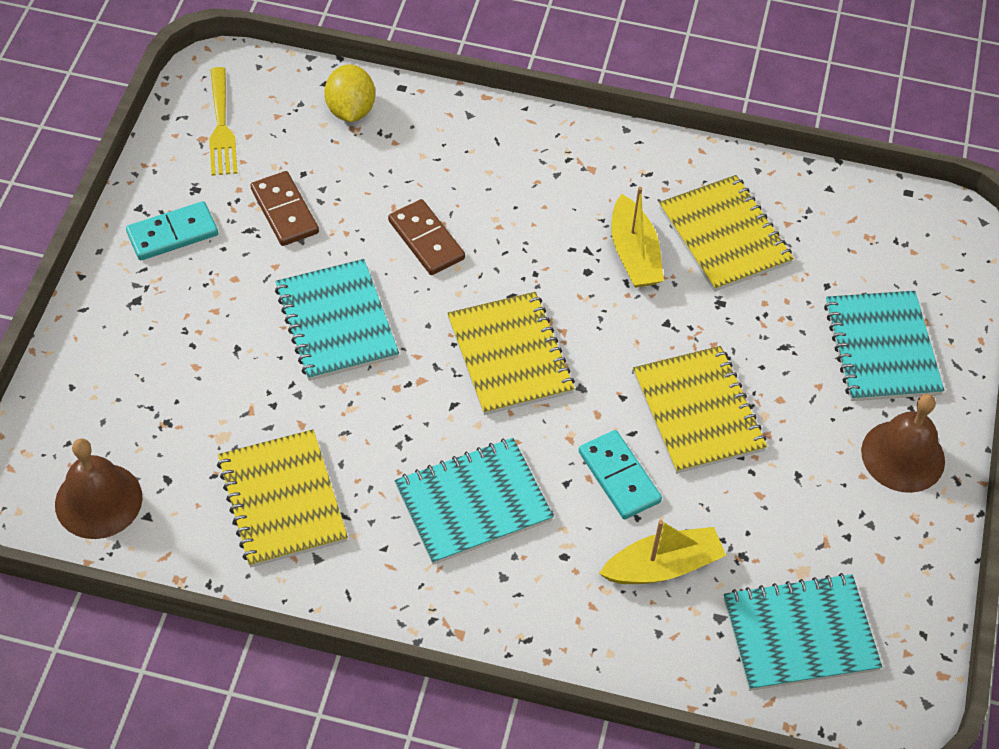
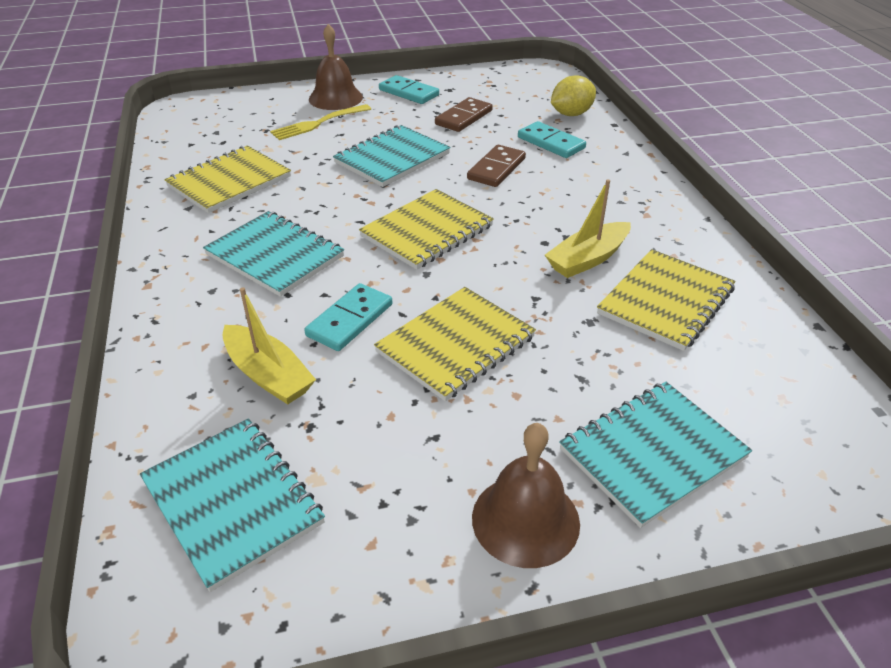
camera: 65 degrees right, 15 degrees down
(98, 500) = (194, 127): brown bell -> brown bell (335, 98)
(221, 126) = (505, 83): yellow fork -> yellow fork (319, 123)
(403, 164) = (551, 143): none -> turquoise domino

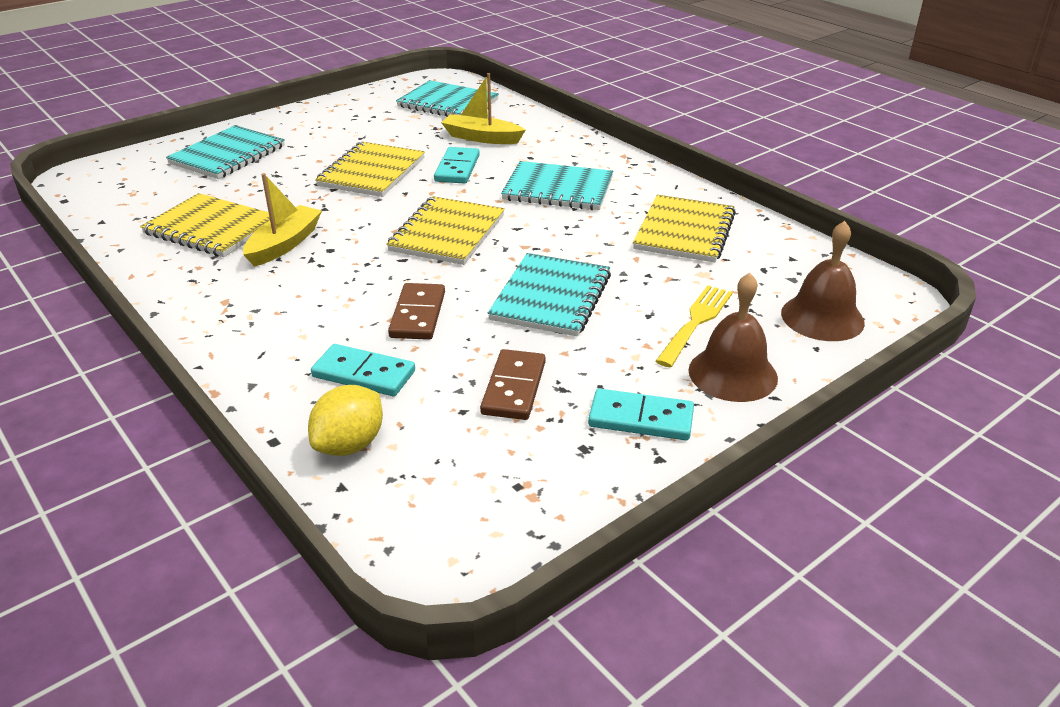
camera: 155 degrees right, 5 degrees down
(525, 520) = (297, 124): brown bell -> brown bell (822, 317)
(666, 301) = (211, 228): yellow notebook -> yellow notebook turned 75 degrees counterclockwise

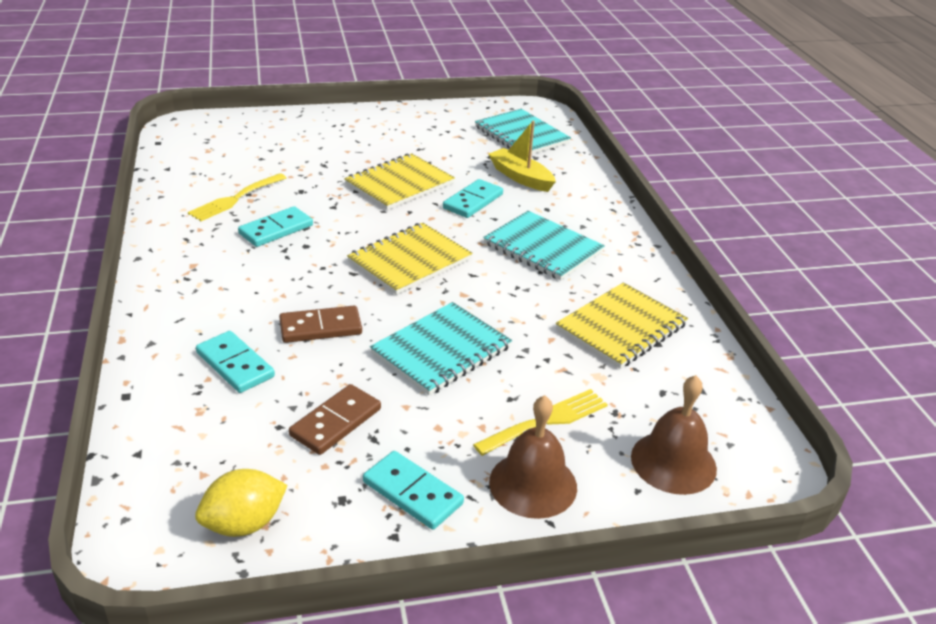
camera: 25 degrees right, 0 degrees up
(211, 228) = (236, 198): yellow notebook -> yellow fork
(228, 155) = (303, 136): turquoise notebook -> none
(284, 244) = (276, 230): yellow boat -> turquoise domino
(350, 445) = (173, 421): yellow lemon -> yellow lemon (244, 524)
(418, 315) = (320, 328): brown domino -> brown domino turned 45 degrees clockwise

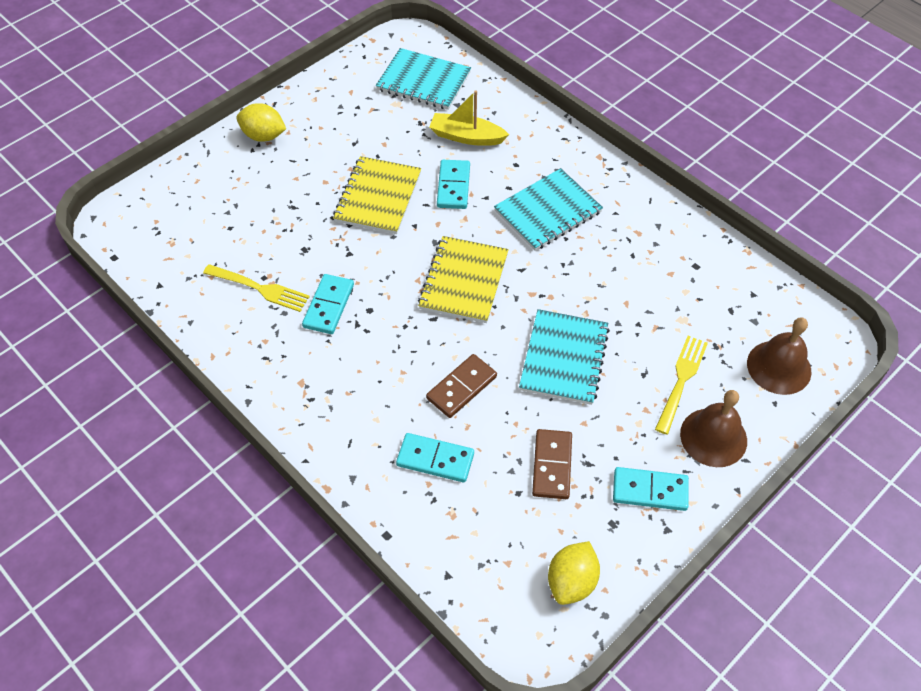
camera: 30 degrees left, 20 degrees up
(236, 198) = (259, 288): yellow fork -> yellow fork turned 75 degrees counterclockwise
(352, 121) = (264, 136): none -> yellow lemon
(542, 248) = (548, 211): turquoise notebook -> turquoise notebook turned 45 degrees counterclockwise
(621, 328) = (663, 264): yellow notebook -> none

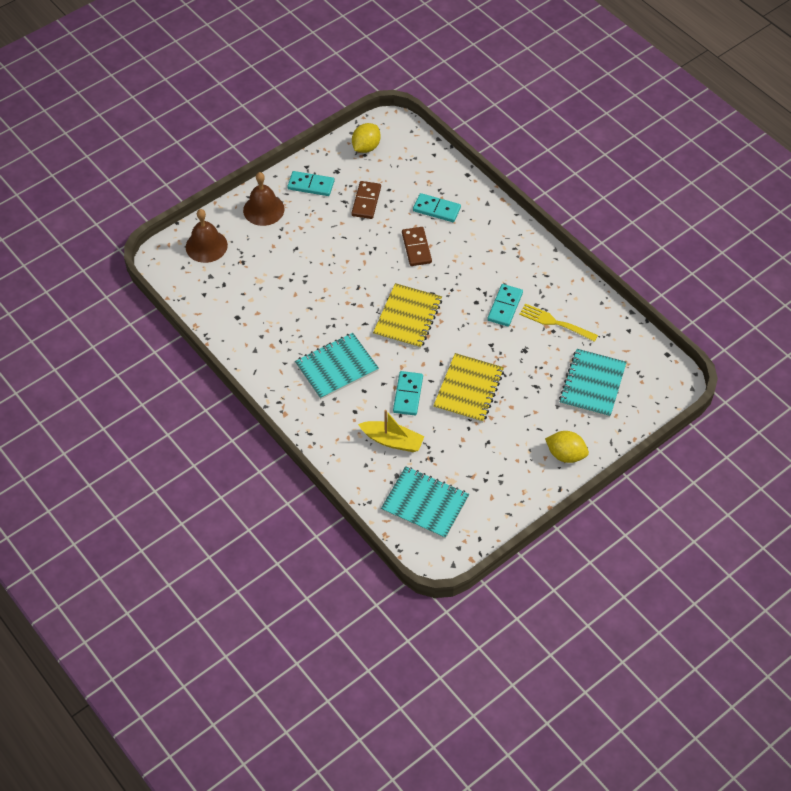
camera: 175 degrees left, 0 degrees up
(461, 387) = (416, 248): brown domino -> brown domino turned 60 degrees counterclockwise
(564, 358) = (346, 261): turquoise notebook -> turquoise notebook (592, 384)
(681, 381) = (273, 242): yellow fork -> none

